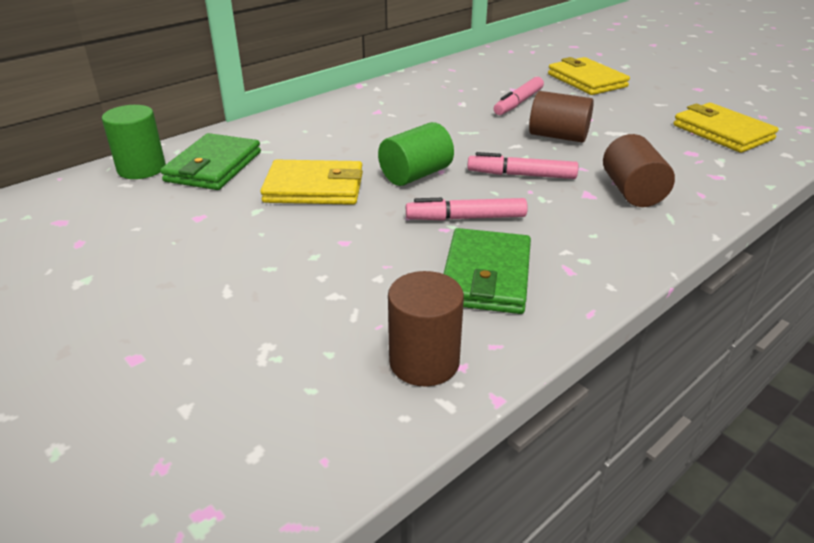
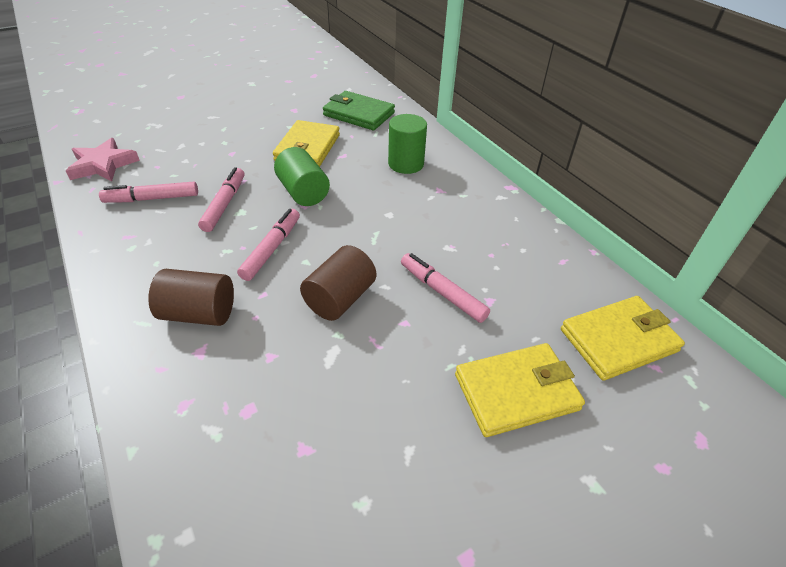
camera: 100 degrees right, 10 degrees up
(141, 169) = (367, 92): green cylinder -> green cylinder (406, 164)
(424, 362) = (103, 165): brown cylinder -> pink star
(486, 276) = (152, 199): green wallet -> pink marker
(722, 132) = (286, 486): yellow wallet -> yellow wallet (618, 340)

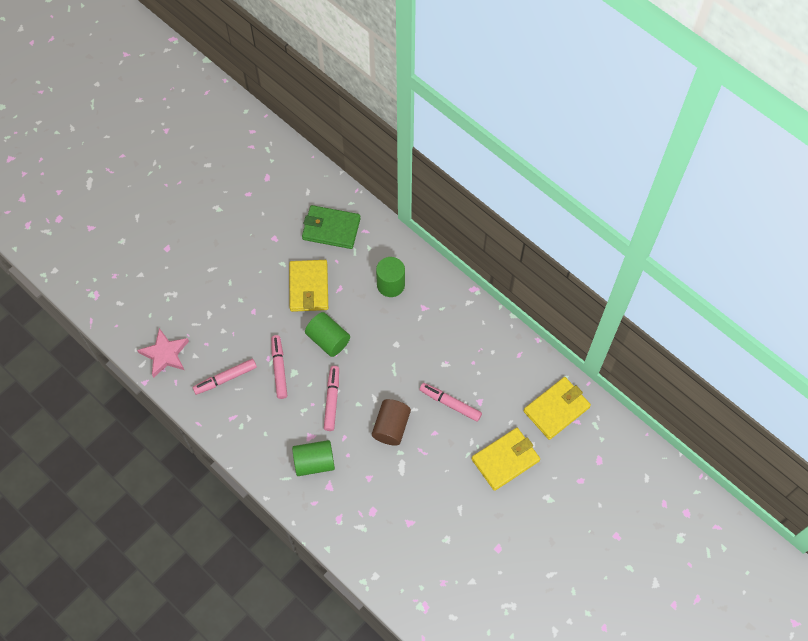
camera: 15 degrees left, 20 degrees up
(199, 313) = (314, 462): brown cylinder -> green cylinder

